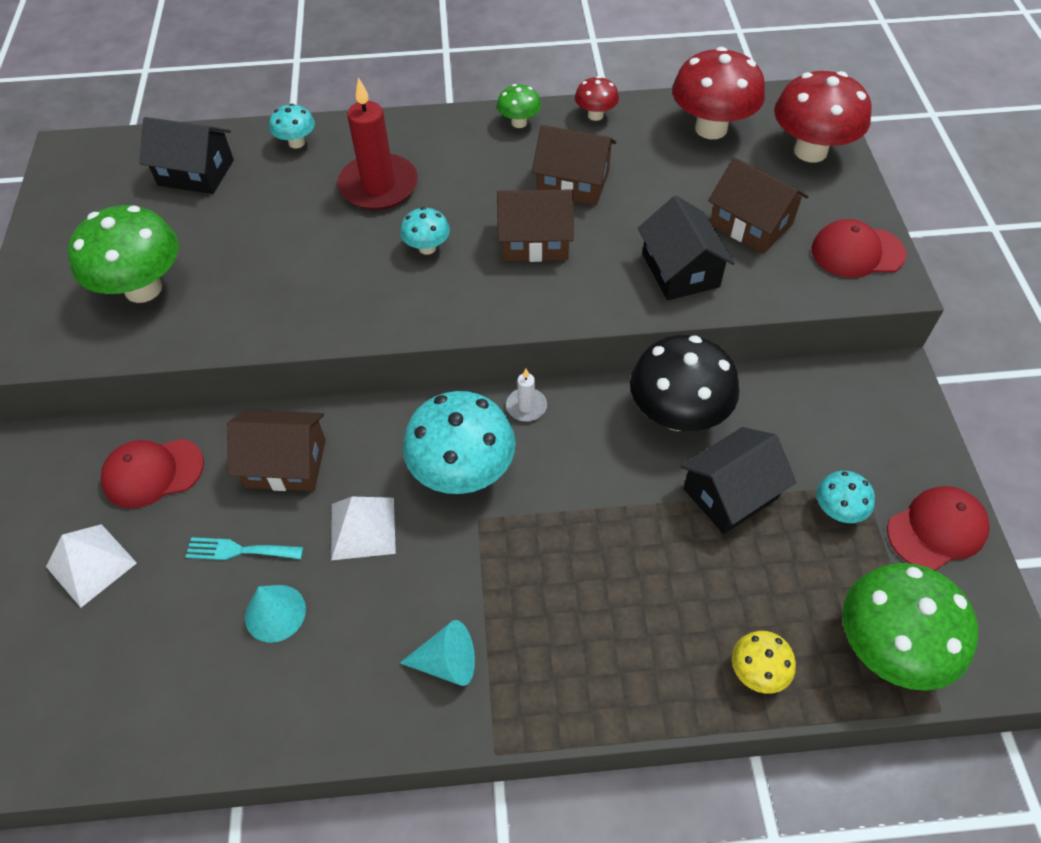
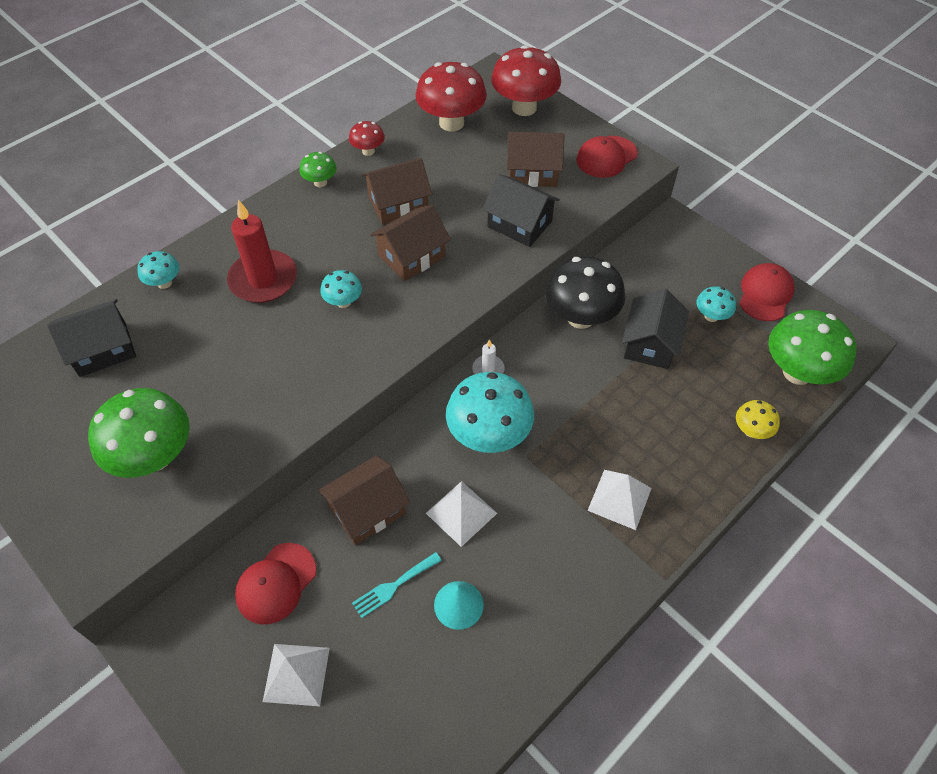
camera: 40 degrees left, 0 degrees up
(447, 662) = (591, 551): turquoise cone -> none
(530, 632) = (619, 499): none -> white pyramid

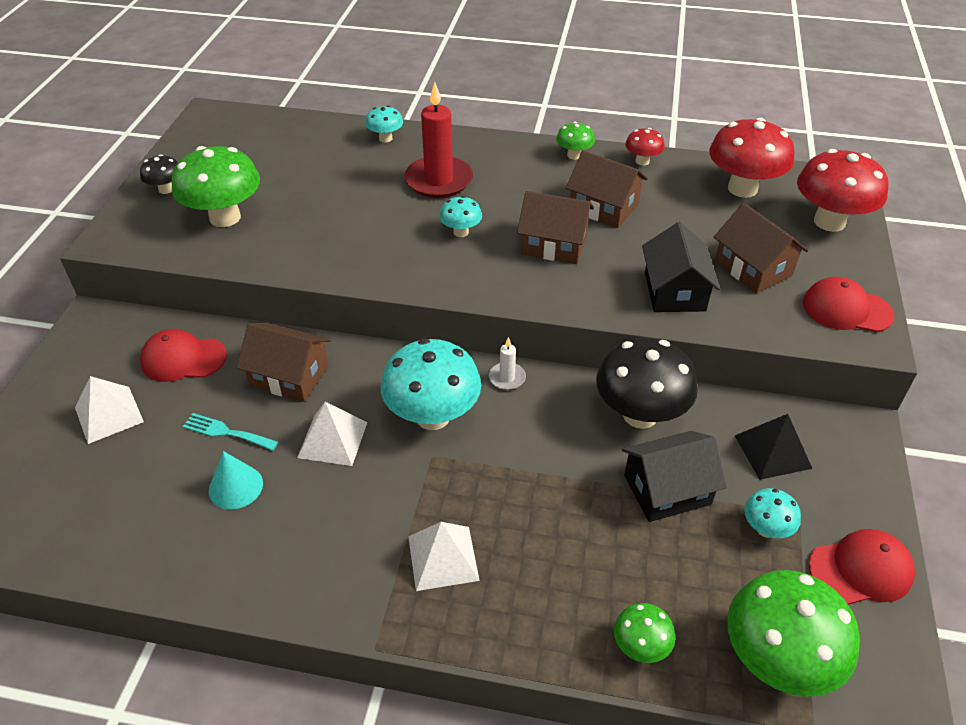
camera: 55 degrees right, 10 degrees down
(56, 487) = (166, 189): none -> black mushroom
(103, 349) = (299, 145): black house -> none
(659, 273) = (772, 451): none -> black pyramid
(751, 431) = (640, 646): yellow mushroom -> green mushroom

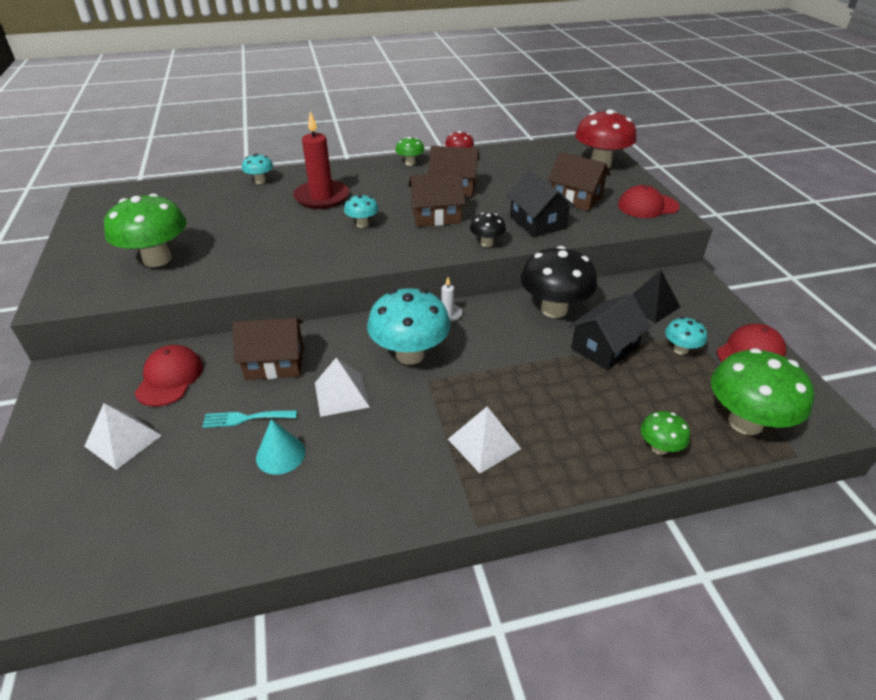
camera: 25 degrees left, 5 degrees down
(166, 189) = (87, 253): black mushroom -> black mushroom (486, 243)
(183, 359) = (170, 378): red cap -> red cap turned 120 degrees clockwise
(742, 188) = (534, 158): red mushroom -> none

